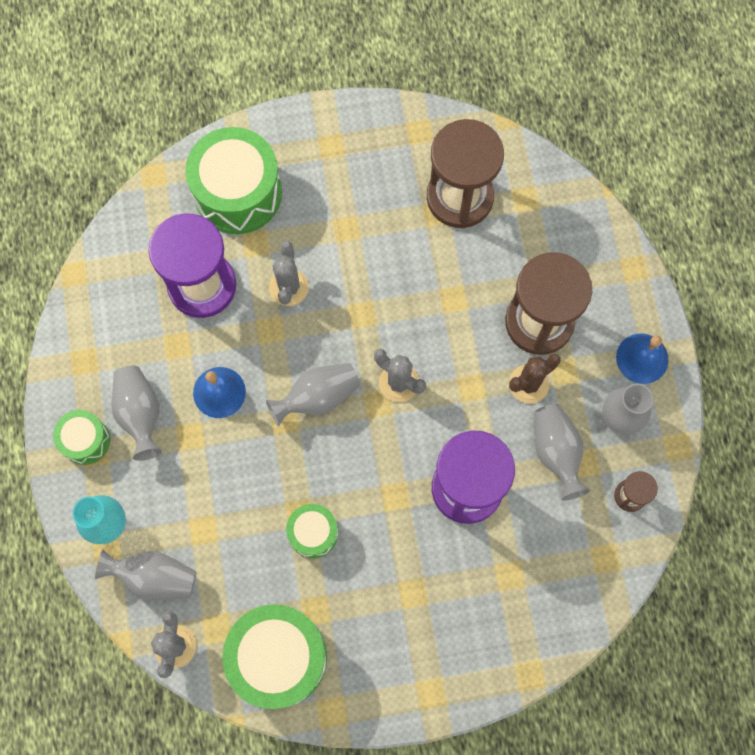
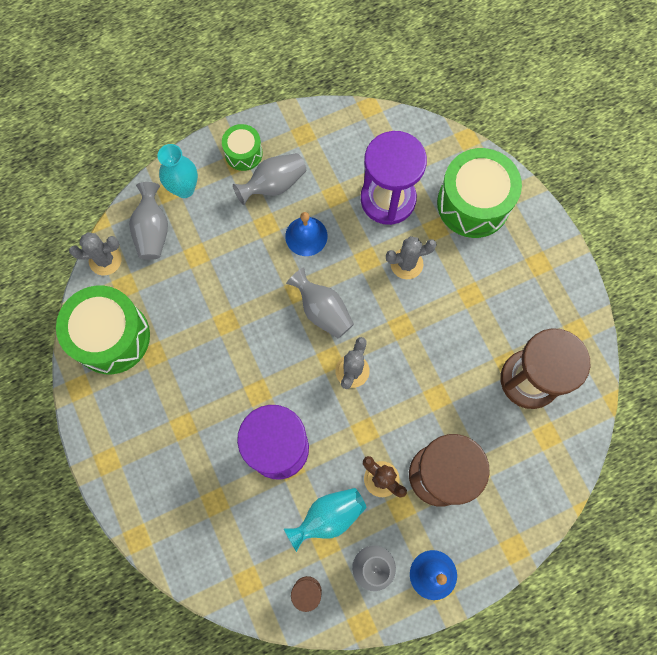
camera: 75 degrees right, 0 degrees up
(313, 533) = (213, 336): green drum -> none
(556, 452) = (328, 517): grey vase -> turquoise vase

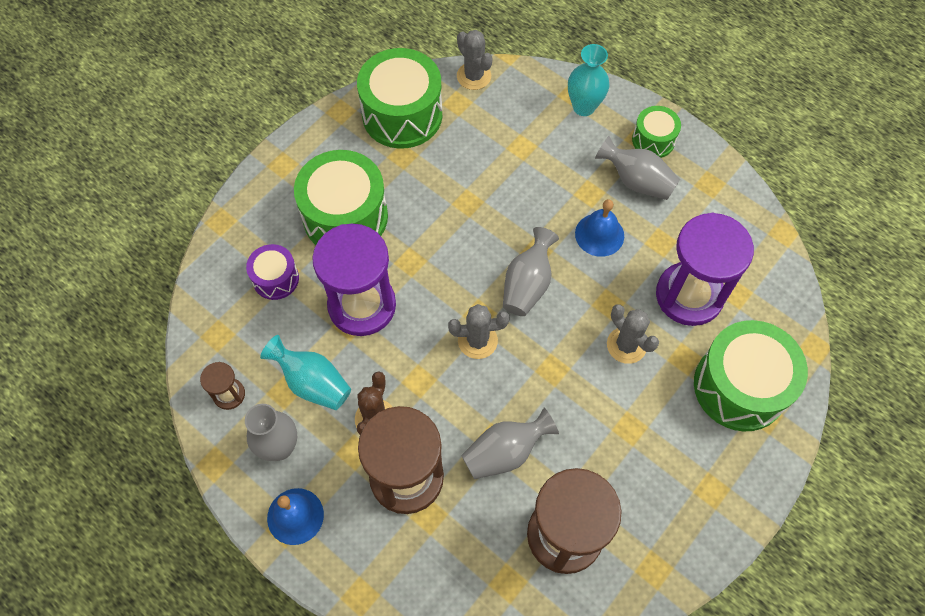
camera: 65 degrees right, 10 degrees down
(153, 231) = (525, 100): grey vase -> grey vase (505, 452)
(188, 428) = (345, 217): none -> green drum
(218, 511) = (275, 279): none -> purple drum

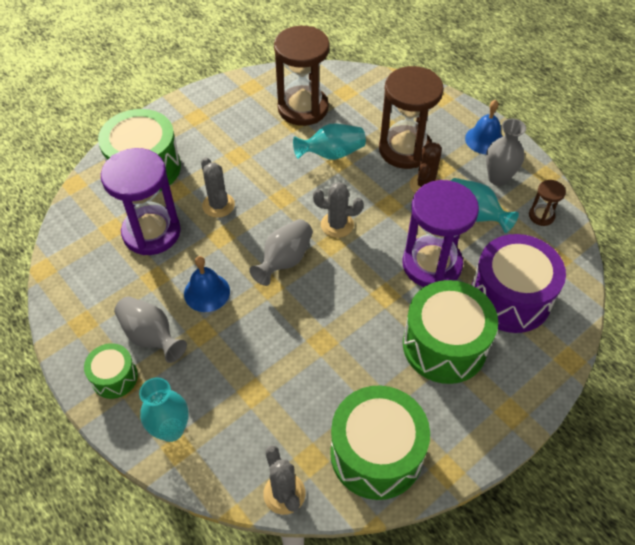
camera: 170 degrees left, 10 degrees down
(275, 279) = (510, 297): purple drum -> purple drum, size x1.90
(505, 452) = (331, 154): grey vase -> turquoise vase

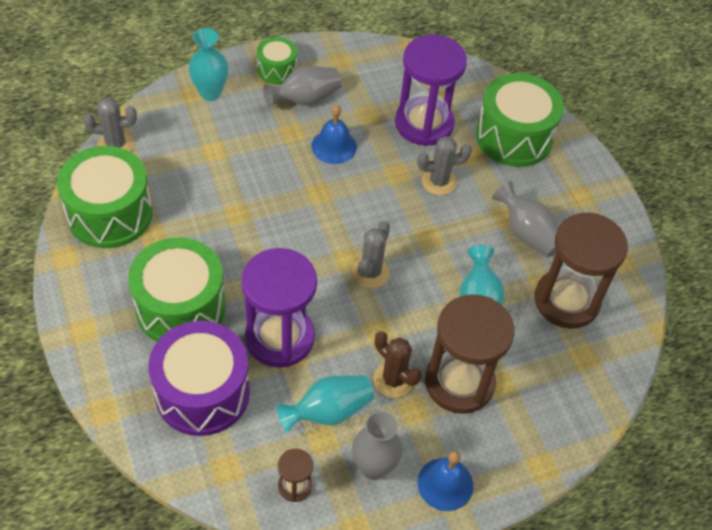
camera: 105 degrees right, 0 degrees up
(284, 260) = (344, 214): grey vase -> grey vase (527, 234)

